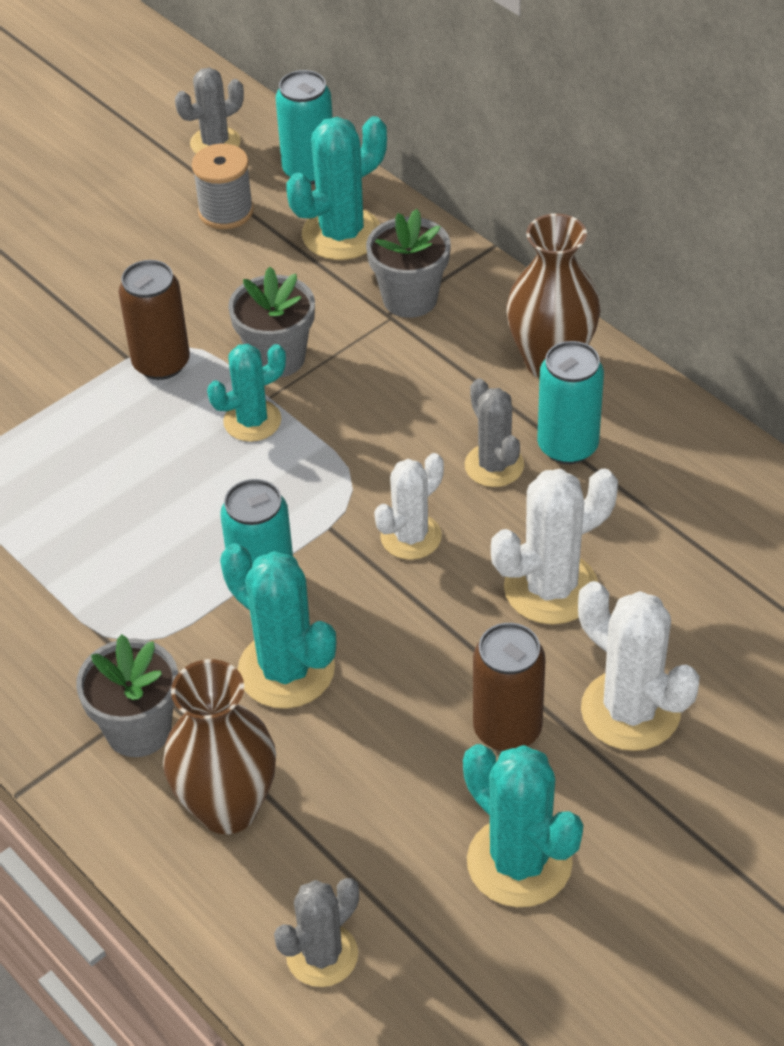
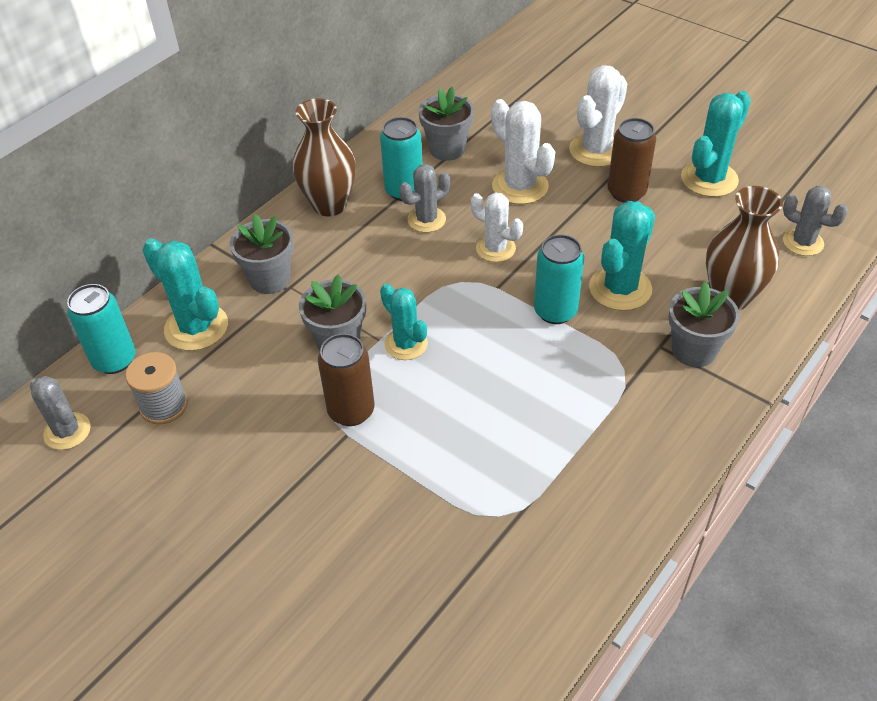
camera: 100 degrees left, 0 degrees up
(665, 508) = (447, 149): none -> grey flower pot

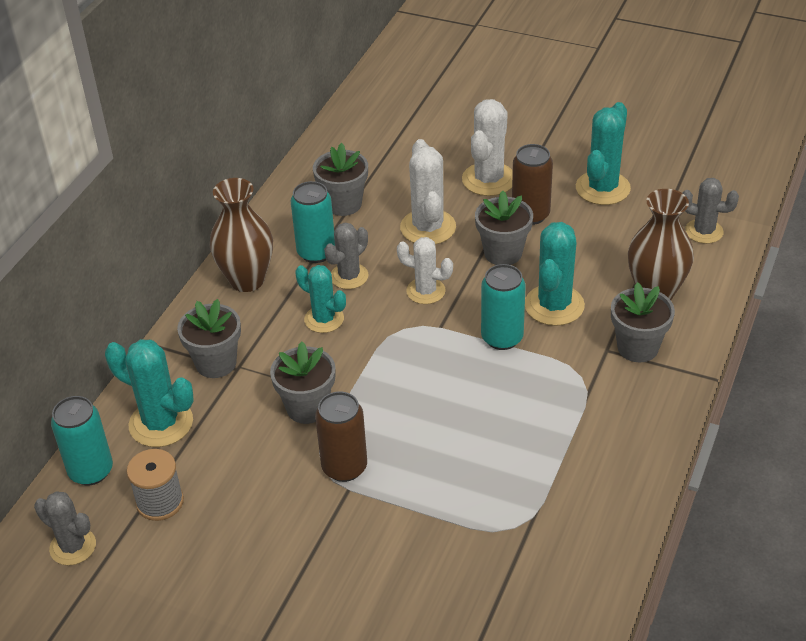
camera: 15 degrees left, 5 degrees down
(406, 344) = (373, 396): turquoise cactus -> turquoise cactus (324, 319)
(520, 186) = (428, 227): white cactus -> white cactus turned 45 degrees clockwise
(585, 225) = (503, 253): none -> grey flower pot

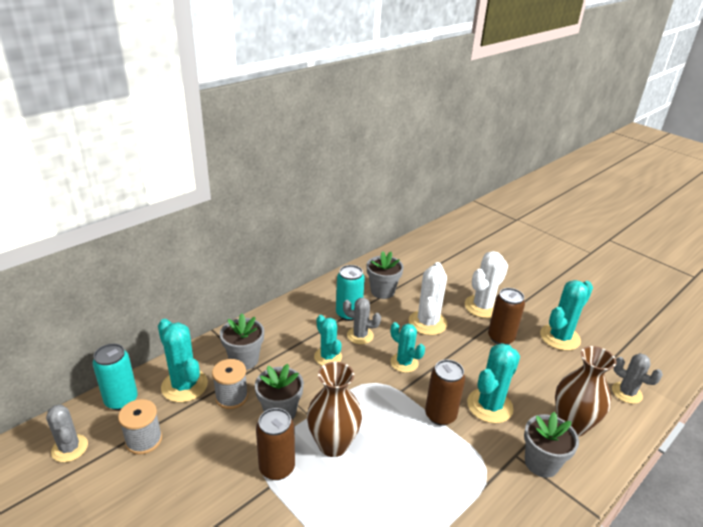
camera: 20 degrees right, 10 degrees down
(233, 413) = (231, 397): none -> grey spool
(247, 280) = (297, 316): brown vase -> brown vase (333, 444)
(349, 276) = (360, 335): grey cactus -> grey cactus turned 45 degrees clockwise
(426, 291) = (404, 363): white cactus -> turquoise cactus
(502, 338) = (440, 415): turquoise can -> brown can
(503, 253) = (470, 356): grey flower pot -> none

